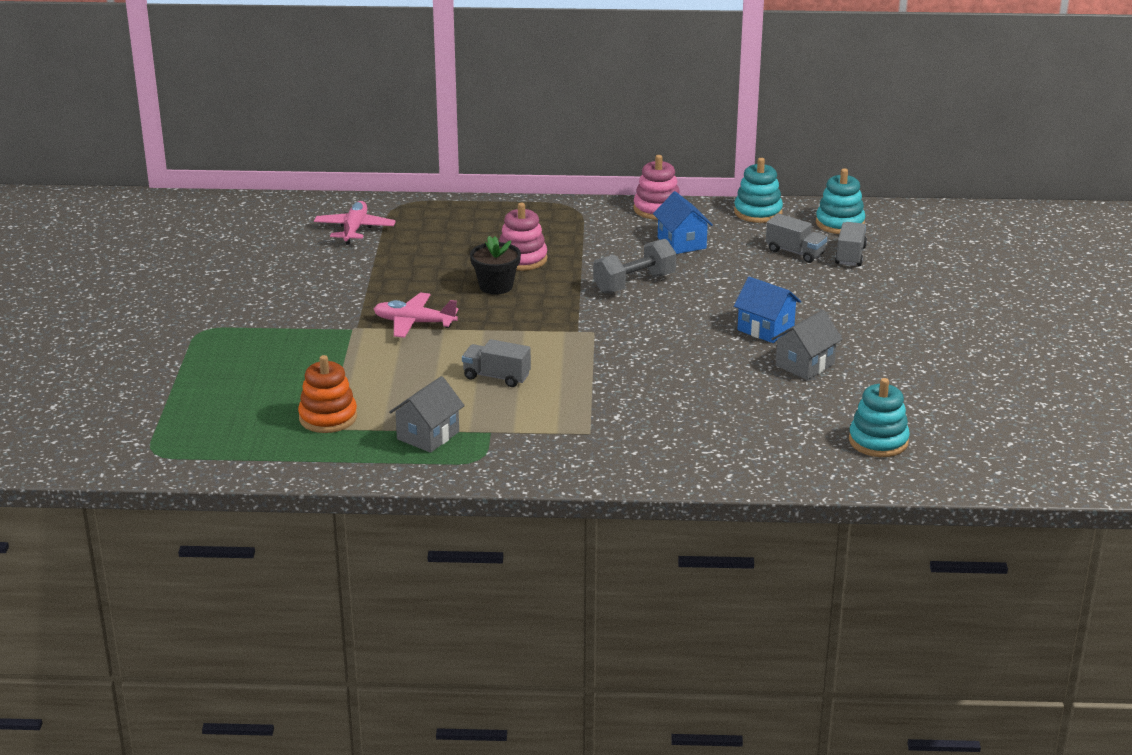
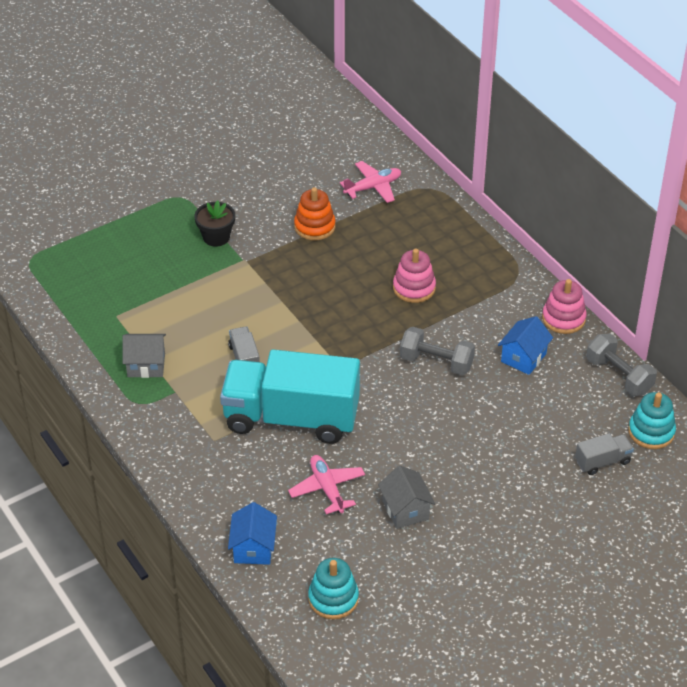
camera: 55 degrees right, 15 degrees up
(328, 417) = (128, 309): orange stacking toy -> orange stacking toy (314, 226)
(414, 323) = (277, 283): pink plane -> pink plane (327, 488)
(496, 286) = (363, 295): black flower pot -> black flower pot (216, 237)
(612, 380) = (291, 418): none -> turquoise truck
(758, 212) = (619, 376): turquoise stacking toy -> grey dumbbell
(765, 329) = (438, 464): blue house -> blue house (253, 548)
(795, 252) = (574, 427): grey truck -> none
(805, 365) = (405, 510): grey house -> grey house turned 60 degrees clockwise

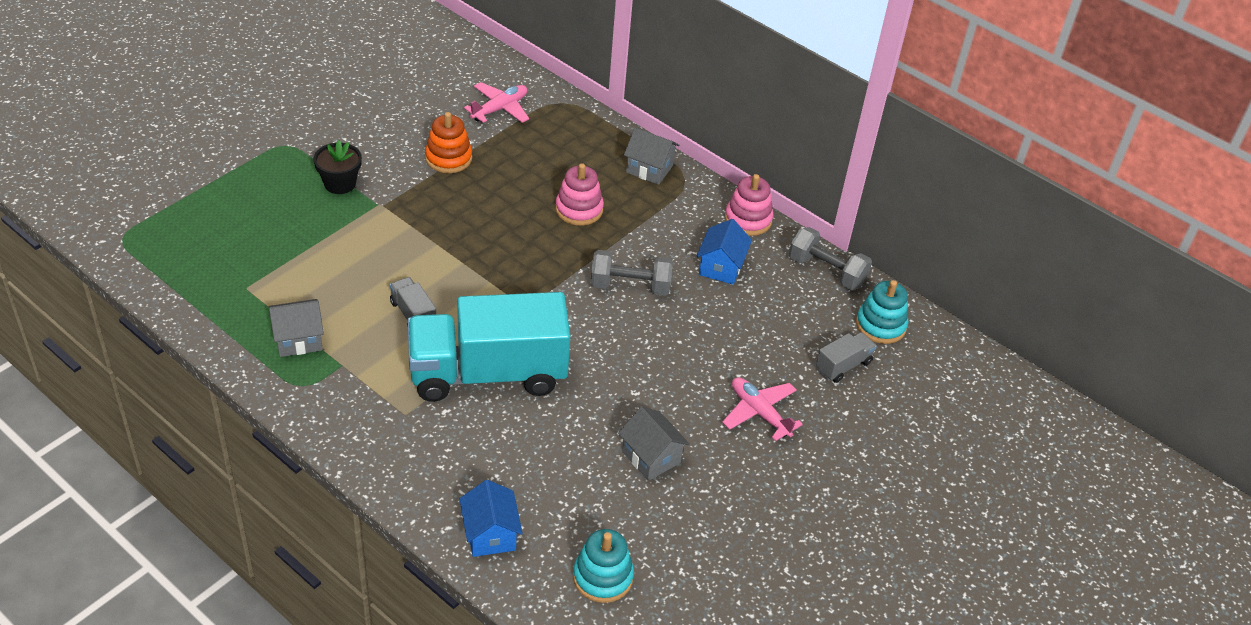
camera: 20 degrees left, 0 degrees up
(327, 488) = (554, 448): pink plane -> pink plane (759, 413)
(489, 260) = (649, 169): none -> grey house

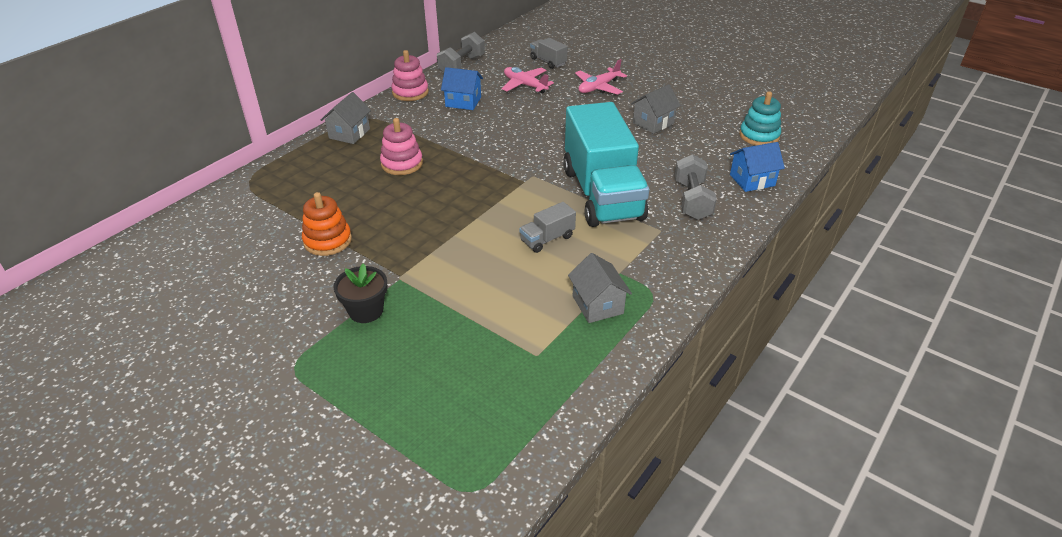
camera: 90 degrees left, 5 degrees down
(500, 109) = (252, 216): pink plane -> pink plane (525, 85)
(630, 286) = (490, 137): grey dumbbell -> grey dumbbell (692, 200)
(880, 325) = (509, 50): turquoise stacking toy -> none

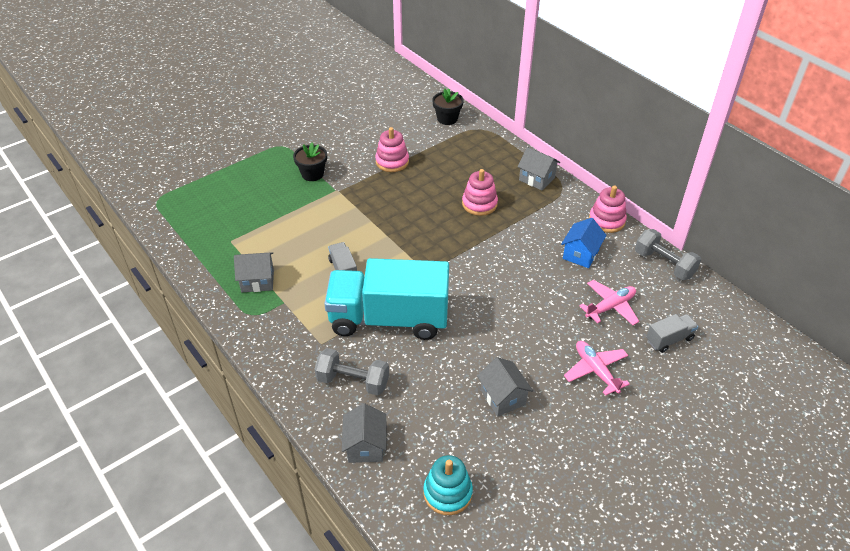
camera: 105 degrees right, 5 degrees up
(222, 210) = (447, 119): none -> black flower pot
(327, 241) = (392, 162): orange stacking toy -> pink stacking toy
(752, 180) = (365, 446): blue house -> grey house

